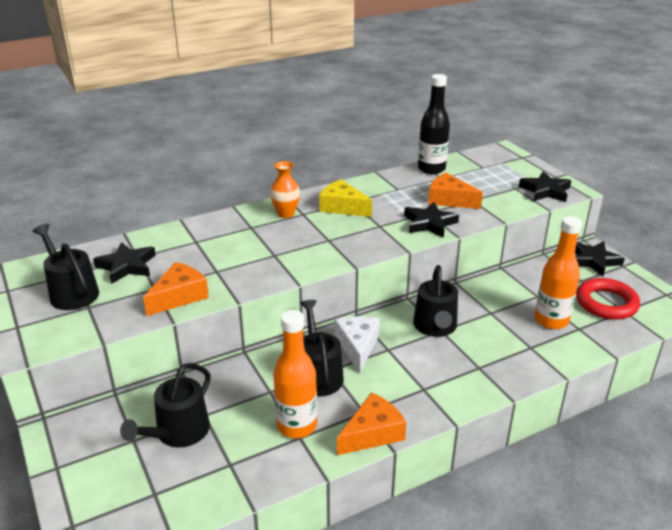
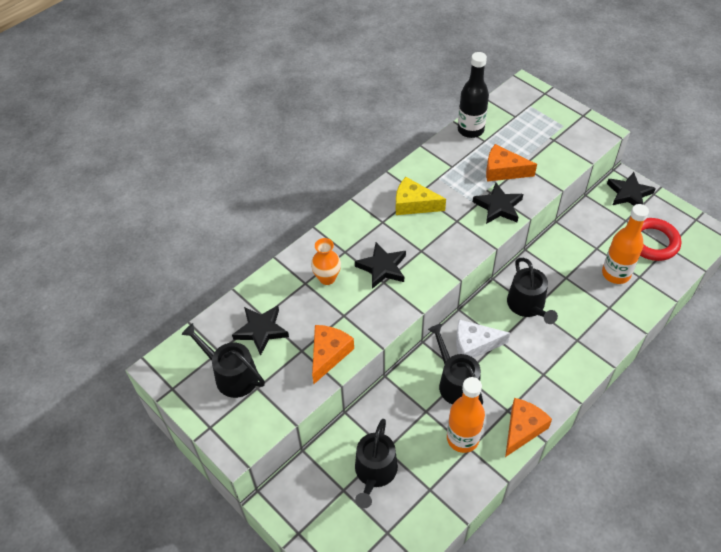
camera: 15 degrees left, 20 degrees up
(286, 214) = (367, 225): orange vase -> orange vase (327, 278)
(357, 346) = (474, 344): white cheese -> white cheese turned 75 degrees counterclockwise
(545, 191) = (581, 138): black star -> black star (382, 267)

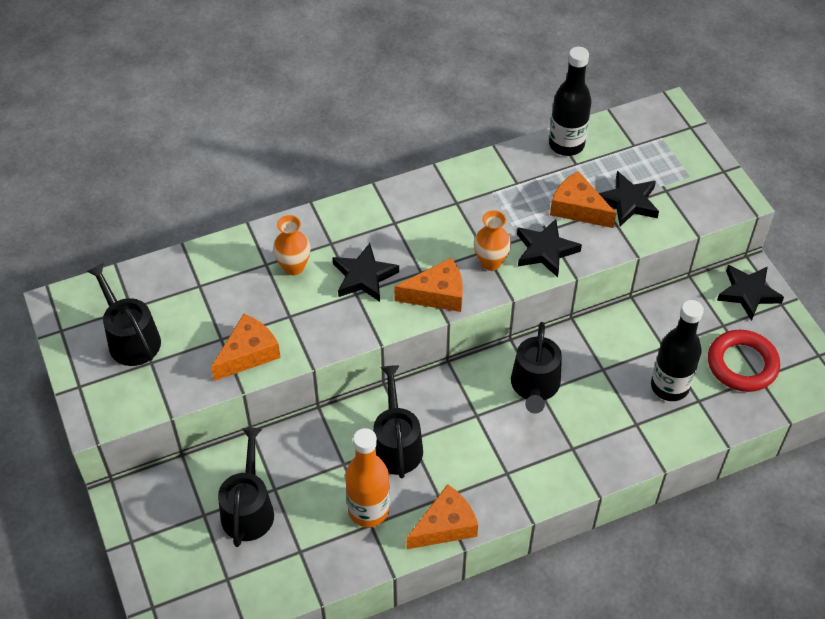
camera: 20 degrees right, 0 degrees up
(261, 330) = (188, 301): black star -> black star (628, 202)
(375, 472) = (248, 509): black watering can -> black watering can turned 150 degrees clockwise
(414, 204) = (443, 214): yellow cheese -> none
(441, 262) = (437, 294): none -> orange cheese
(466, 227) = (490, 262): none -> orange vase
(474, 344) = (443, 409): white cheese -> none
(616, 274) = (669, 386): orange bottle -> black bottle

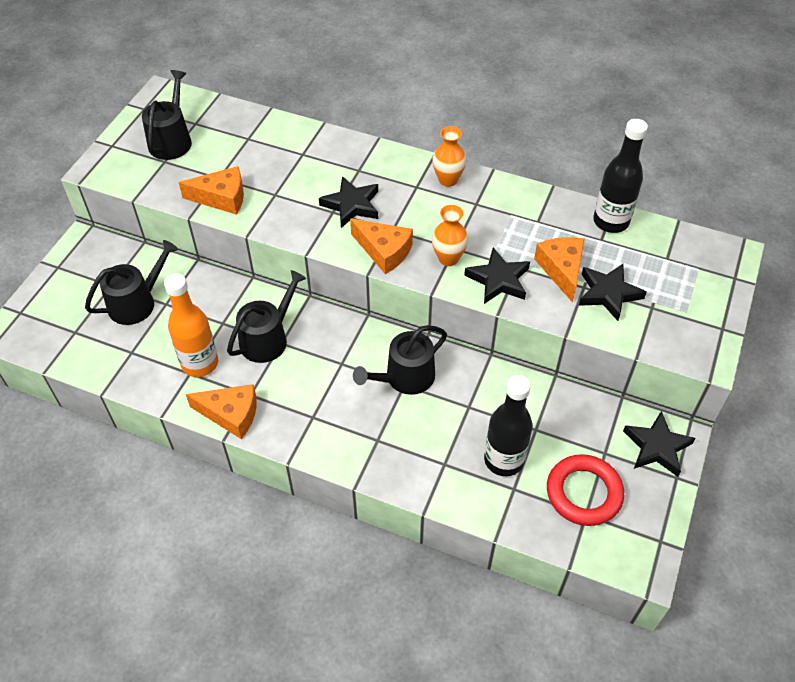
camera: 45 degrees right, 0 degrees up
(293, 267) = (316, 167): orange vase -> orange vase (448, 180)

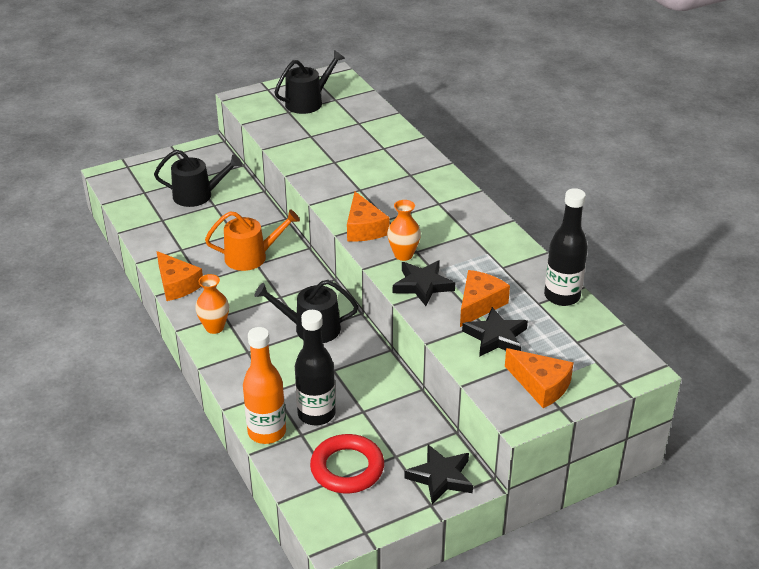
camera: 40 degrees right, 15 degrees down
(200, 363) = (193, 247): orange bottle -> orange bottle (267, 432)
(222, 198) = (297, 148): orange cheese -> orange cheese (541, 385)
(267, 338) = (251, 257): black watering can -> orange watering can
(352, 205) = (378, 192): black star -> none
(448, 180) = (467, 210): orange vase -> orange vase (214, 327)

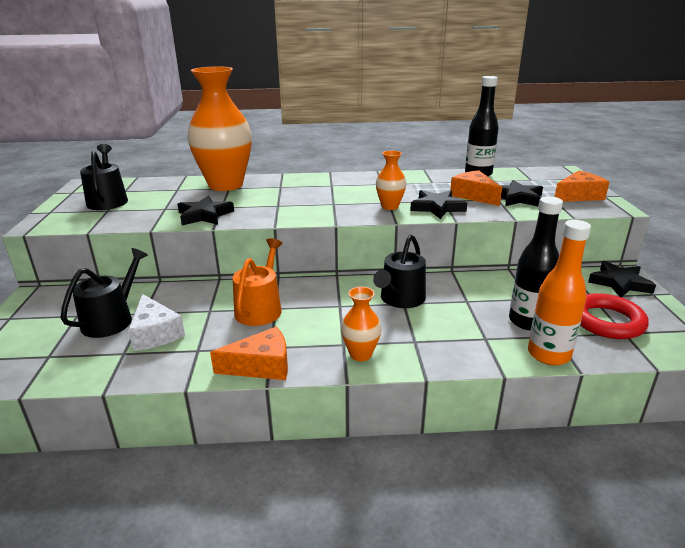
camera: 65 degrees left, 10 degrees down
(191, 222) = (155, 333): none -> white cheese
(309, 161) = (204, 215): none -> black star
(364, 228) = (337, 213): orange cheese -> none
(389, 143) = (225, 185): none -> orange vase

